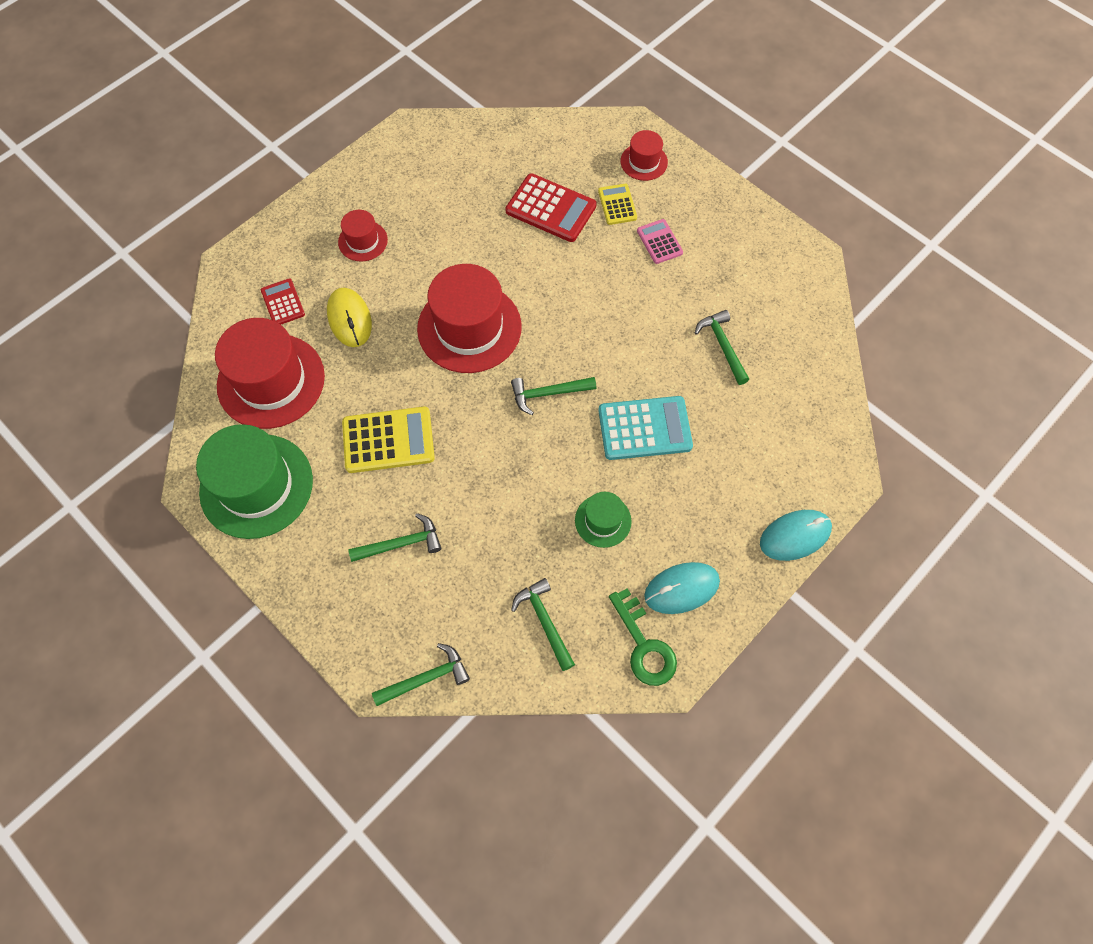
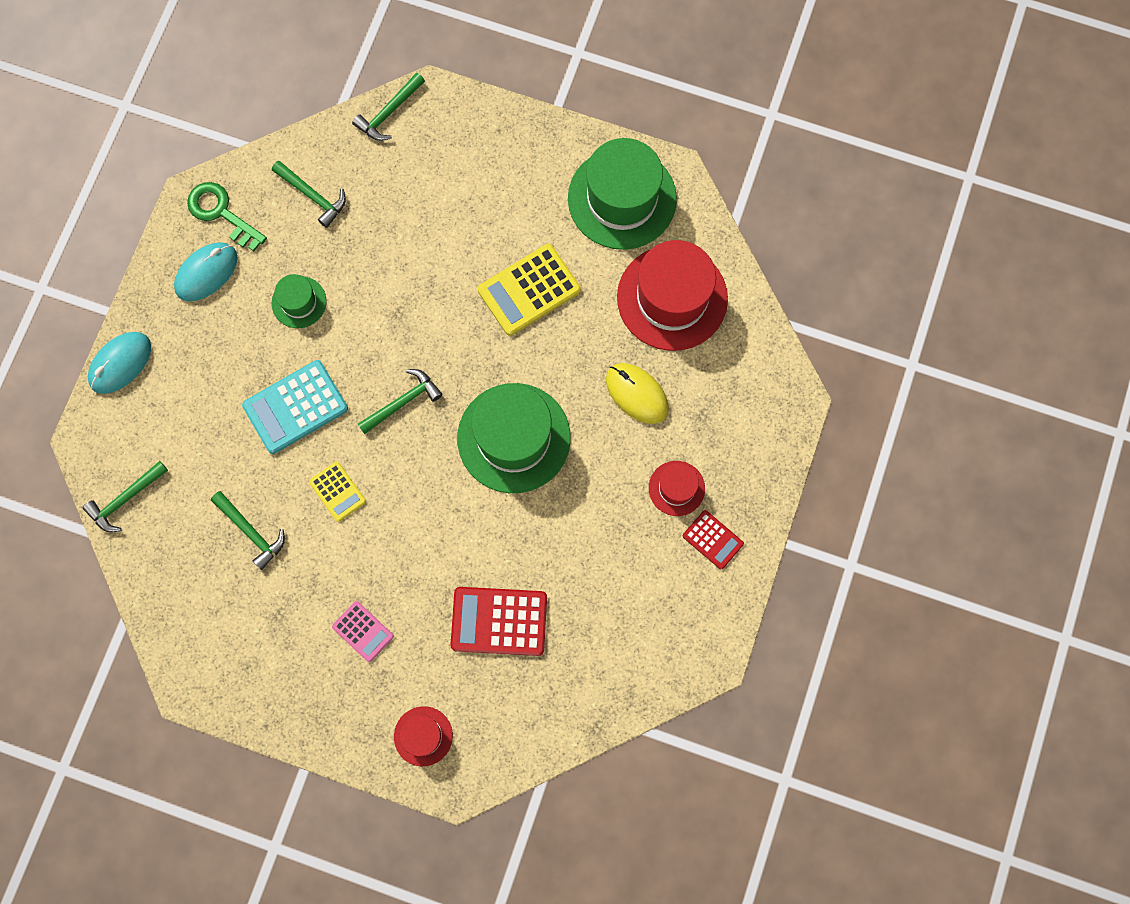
camera: 155 degrees right, 10 degrees up
(283, 302) = (713, 382): red calculator -> red calculator (713, 539)
(401, 543) = (466, 205): green hammer -> green hammer (125, 499)
(469, 328) = (514, 438): red hat -> green hat
(617, 205) = (428, 660): yellow calculator -> yellow calculator (337, 491)

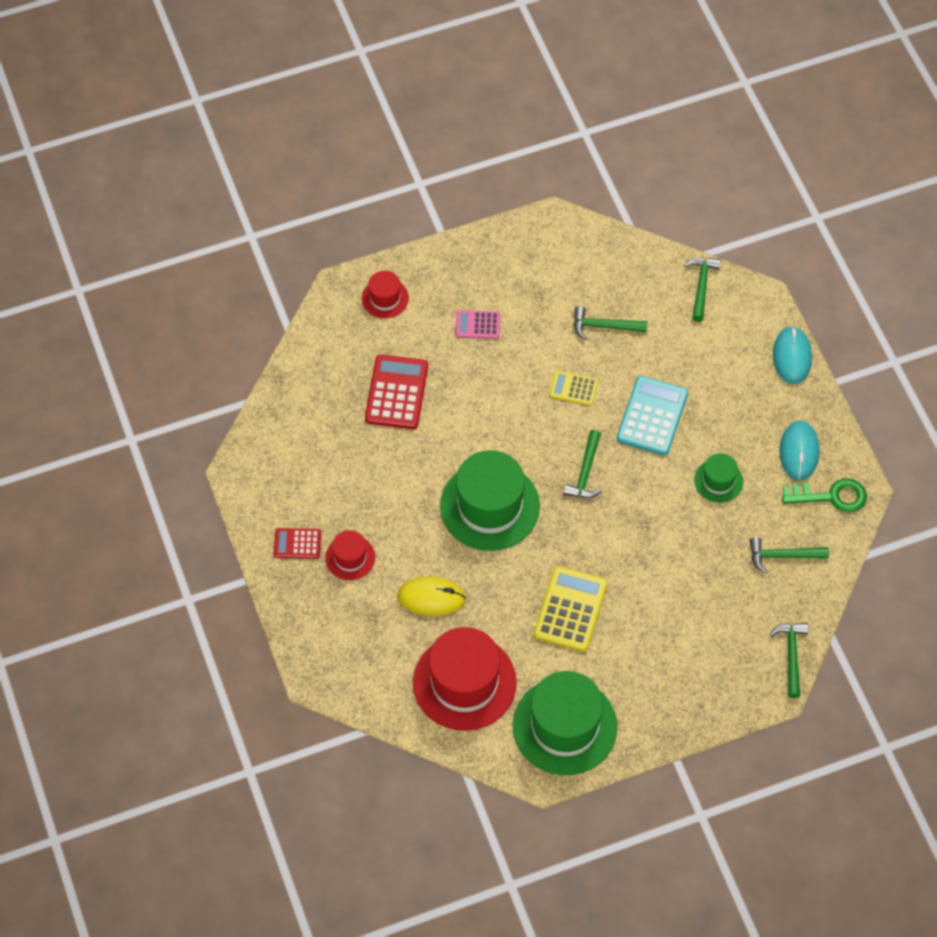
camera: 140 degrees right, 15 degrees down
(499, 621) = (396, 392): red calculator -> red calculator turned 45 degrees counterclockwise

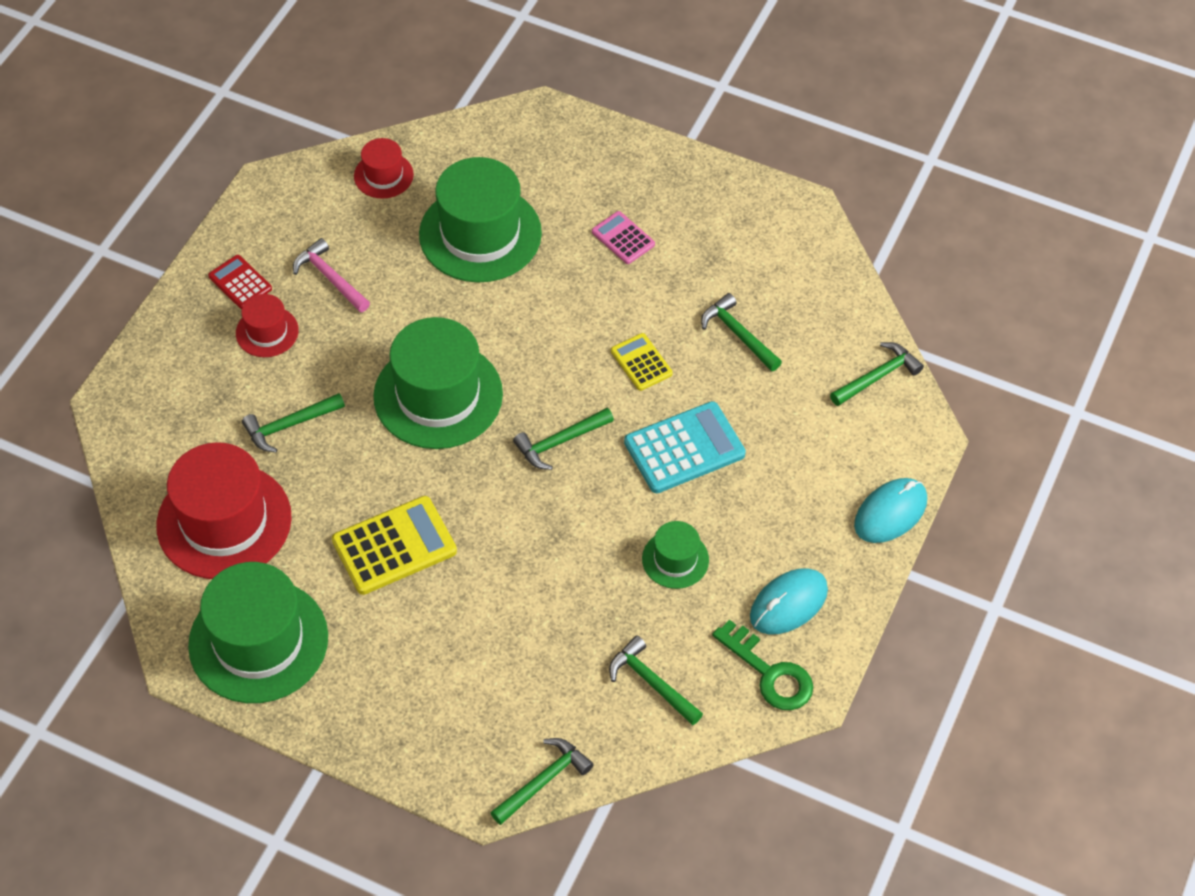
camera: 45 degrees right, 5 degrees down
(345, 494) = (330, 278): none -> pink hammer
(385, 298) = (569, 151): red hat -> red hat (383, 175)
(396, 392) = (480, 234): red calculator -> green hat
(431, 598) = (289, 425): yellow mouse -> green hammer

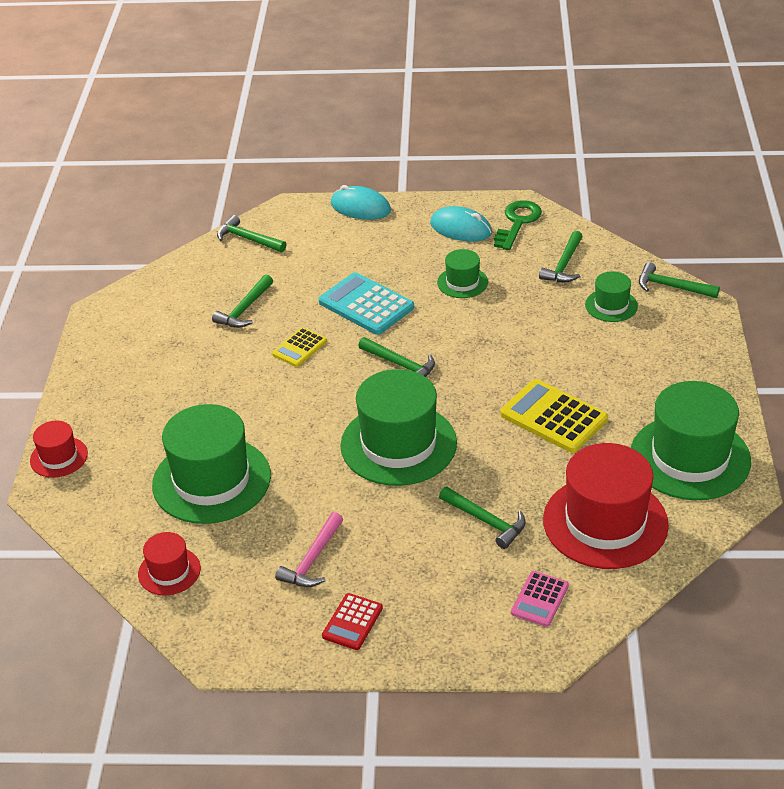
camera: 110 degrees left, 15 degrees down
(267, 332) = (397, 578): red hat -> red hat (59, 457)
(545, 695) = (611, 305): none -> green hat
(623, 238) = (176, 395): pink calculator -> pink calculator (540, 599)

